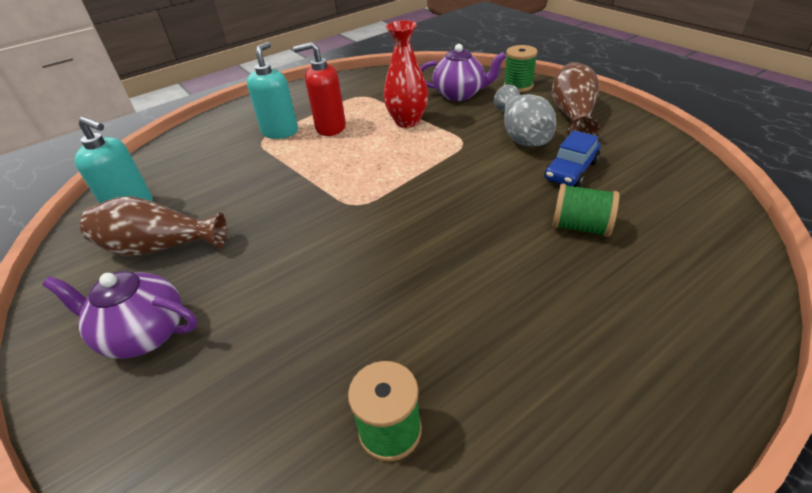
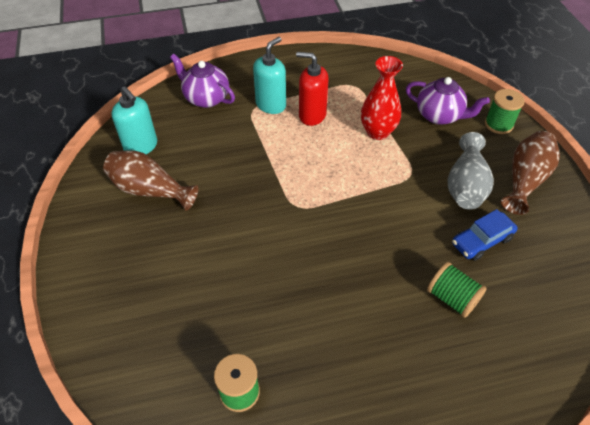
camera: 20 degrees right, 10 degrees up
(144, 334) = (122, 259): purple teapot -> purple teapot (206, 98)

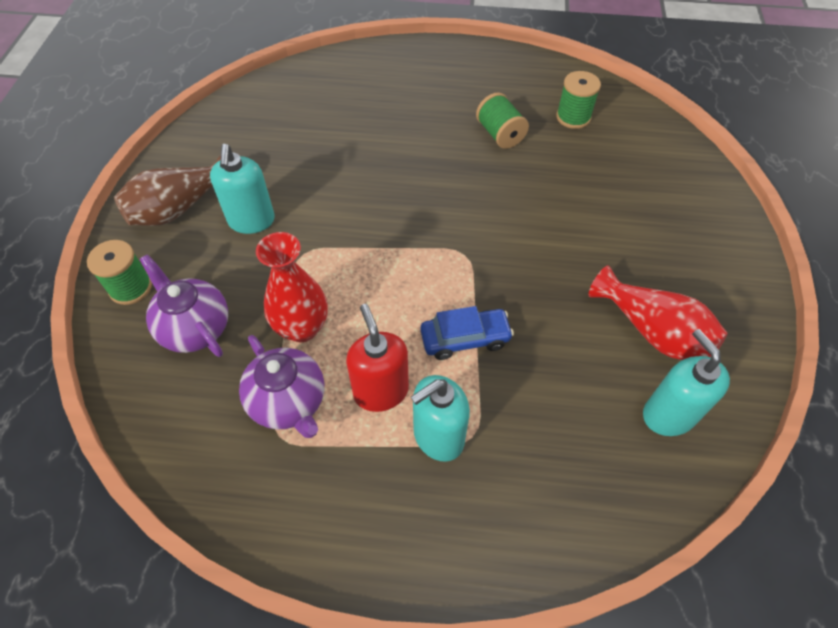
camera: 160 degrees left, 5 degrees up
(150, 190) = (653, 331): brown vase -> red vase
(206, 98) = (548, 493): purple teapot -> purple teapot (289, 402)
(312, 115) = (381, 391): red soap dispenser -> red soap dispenser turned 150 degrees counterclockwise
(452, 298) = (355, 129): green spool -> green spool (500, 134)
(465, 185) = (251, 221): grey vase -> turquoise soap dispenser
(481, 241) = (287, 163): blue car -> blue car (465, 338)

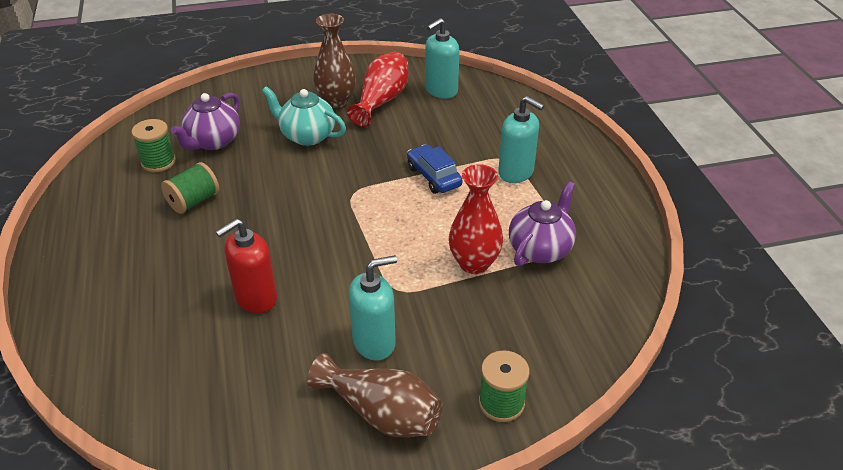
camera: 110 degrees left, 15 degrees down
(194, 328) = (514, 332): purple teapot -> purple teapot (213, 141)
(381, 391) = (501, 206): red soap dispenser -> red soap dispenser (256, 298)
(588, 237) = (307, 136): none -> turquoise teapot
(661, 281) = (336, 101): none -> brown vase

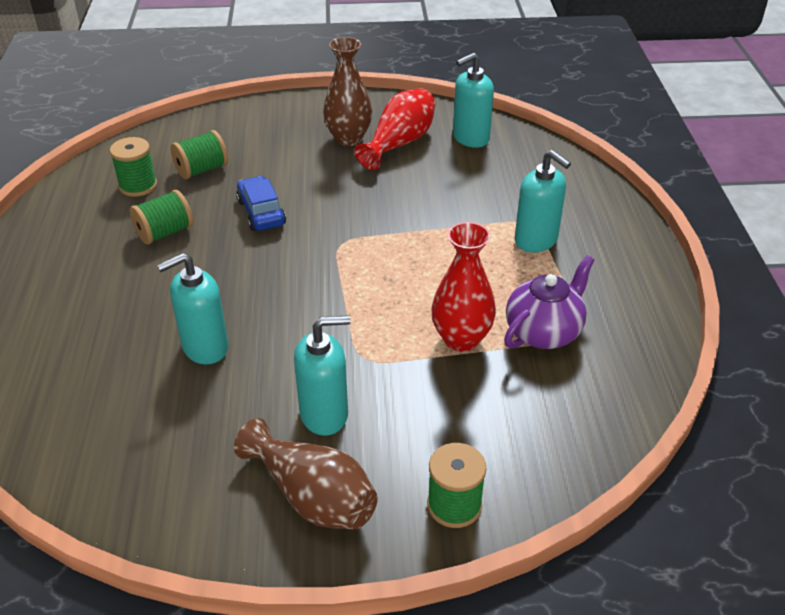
camera: 10 degrees right, 0 degrees up
(213, 141) = (202, 170): purple teapot -> green spool
(256, 298) = (205, 347): red soap dispenser -> turquoise soap dispenser
(307, 136) = (306, 174): turquoise teapot -> none
(433, 176) = (438, 234): blue car -> blue car (261, 212)

